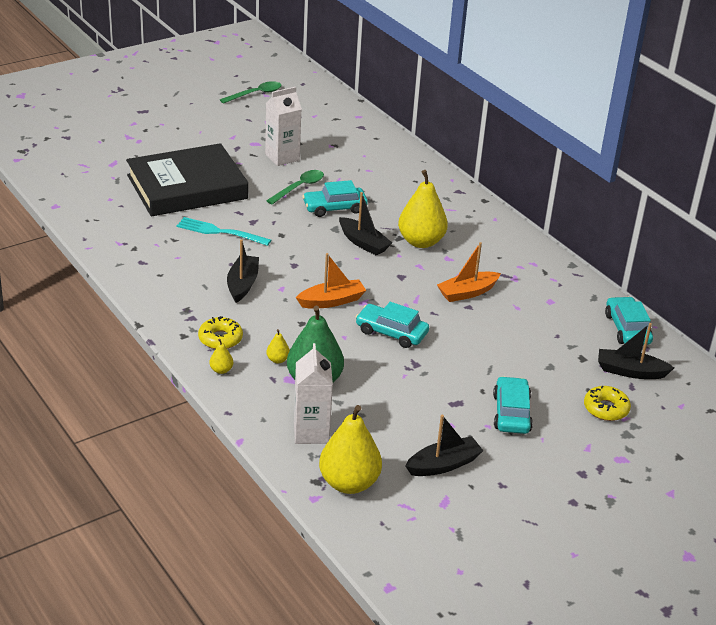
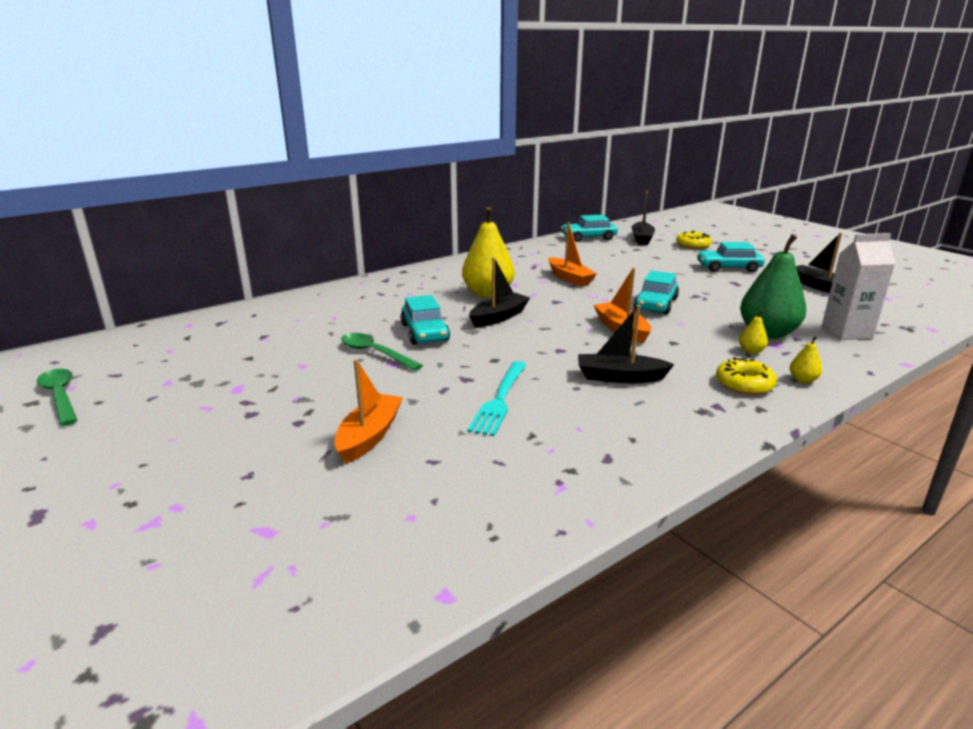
camera: 90 degrees left, 10 degrees down
(187, 187) = (369, 436): black book -> orange boat
(282, 157) = (288, 367): white carton -> none
(349, 483) = (892, 316): yellow pear -> none

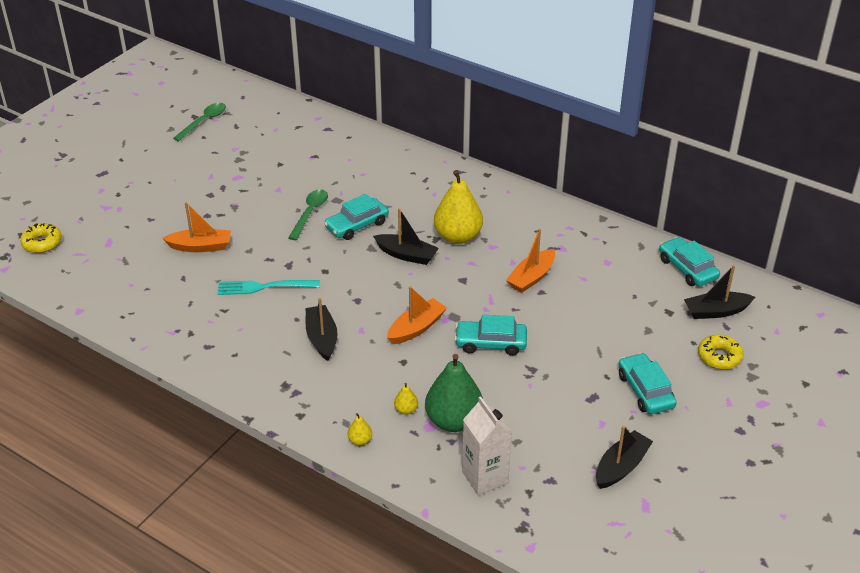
camera: 70 degrees right, 15 degrees up
(744, 384) = (338, 406): yellow donut -> yellow donut (42, 243)

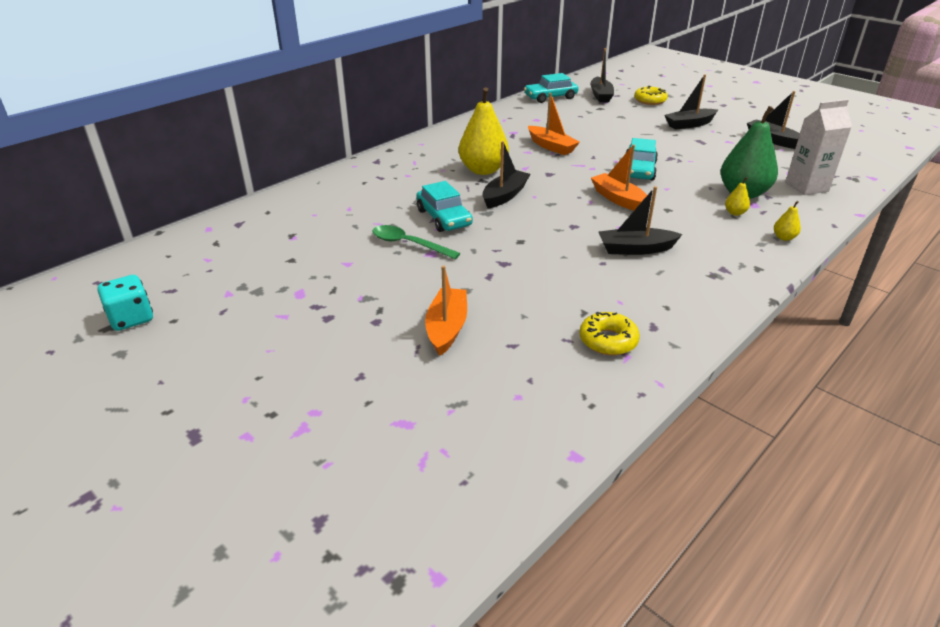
camera: 80 degrees left, 5 degrees down
(42, 243) = (373, 516): yellow donut -> yellow donut (608, 340)
(204, 121) = (131, 318): green spoon -> turquoise dice
(264, 287) = (543, 281): turquoise fork -> none
(645, 390) = (689, 124): turquoise car -> black boat

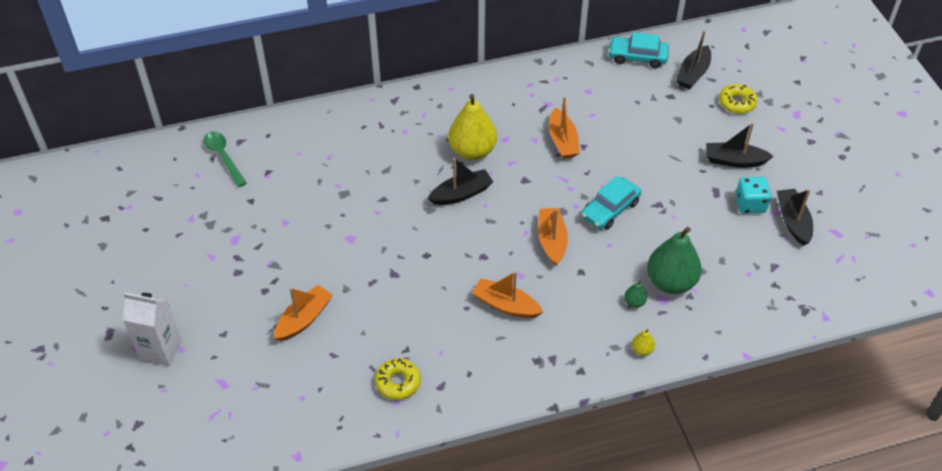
camera: 30 degrees right, 15 degrees up
(131, 318) = (122, 216): turquoise dice -> turquoise dice (750, 204)
(409, 244) = (342, 220): green spoon -> green spoon (223, 157)
(444, 218) = (391, 201): turquoise car -> none
(635, 249) = (506, 305): black boat -> orange boat
(735, 213) = (634, 302): yellow pear -> green pear
(806, 187) = (741, 300): white carton -> white carton (161, 350)

